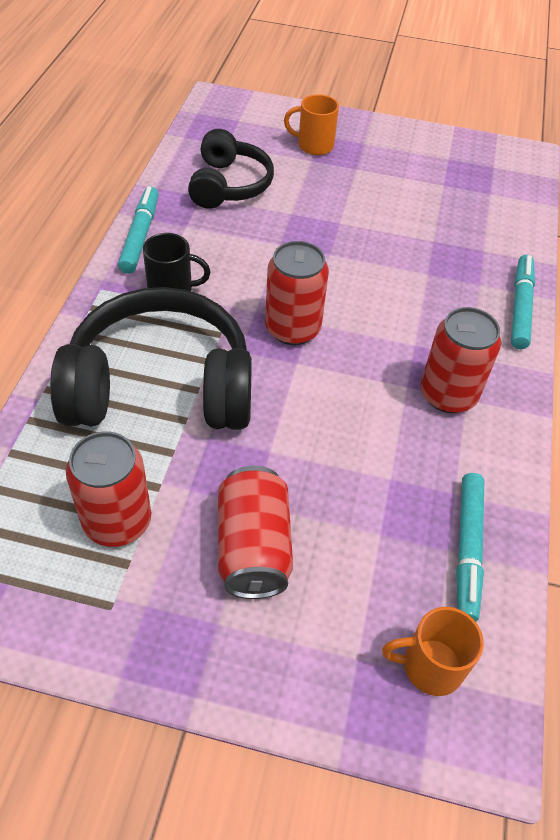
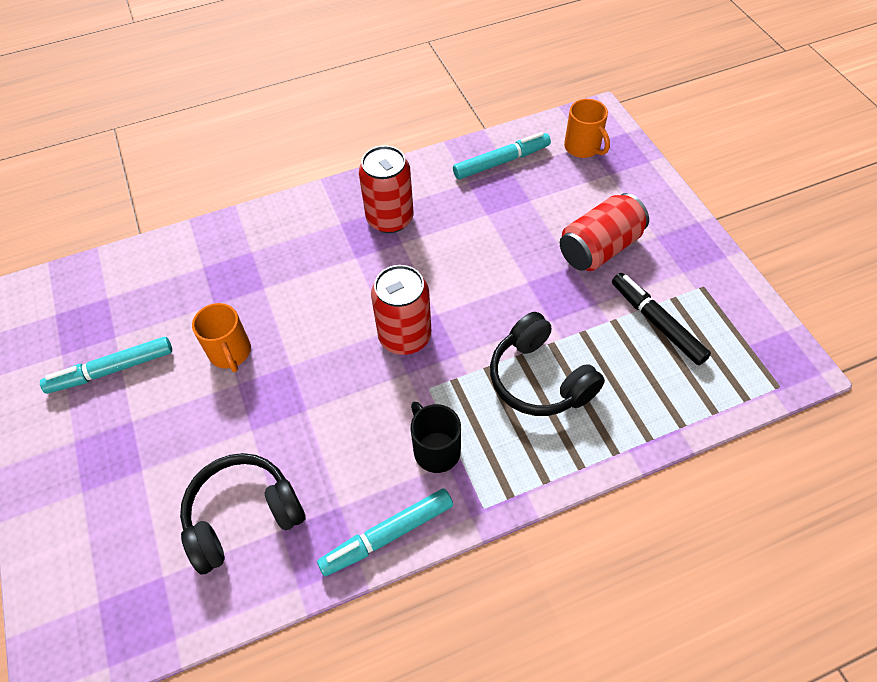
camera: 120 degrees left, 5 degrees up
(117, 521) = (656, 323): red can -> black marker
(160, 387) = (539, 378): black headphones -> black headphones, size x0.60
(313, 145) = (109, 484): orange mug -> orange mug (230, 353)
(520, 307) = (261, 218): turquoise marker -> turquoise marker (112, 370)

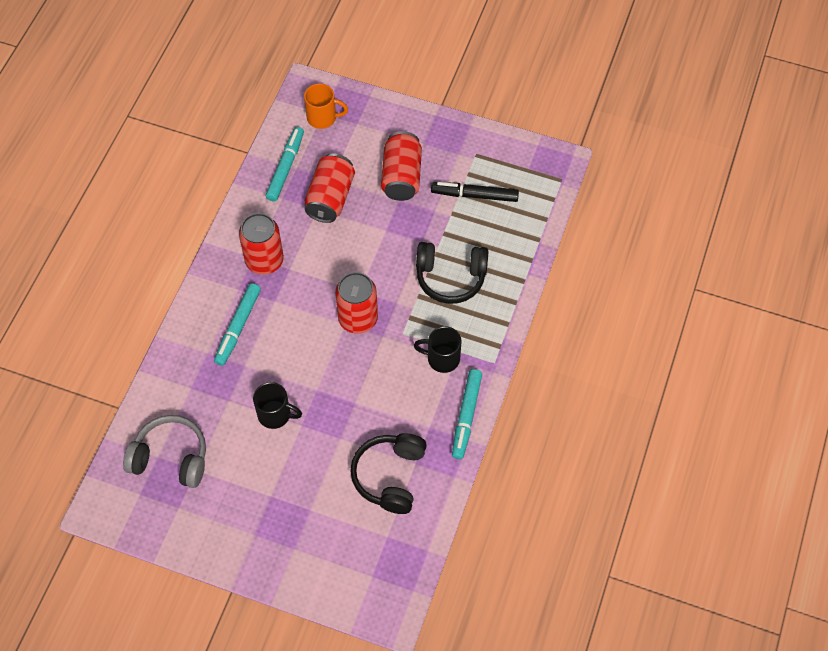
camera: 50 degrees left, 5 degrees up
(112, 370) = (221, 486): turquoise marker -> turquoise marker (238, 327)
(113, 308) = (171, 458): none -> grey headphones
(230, 353) = (275, 414): orange mug -> black mug
(510, 214) = (330, 198): none -> red can

